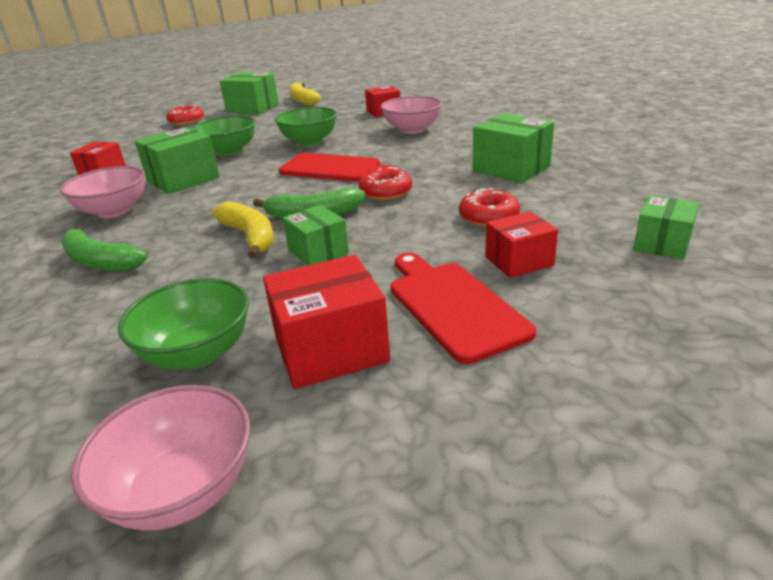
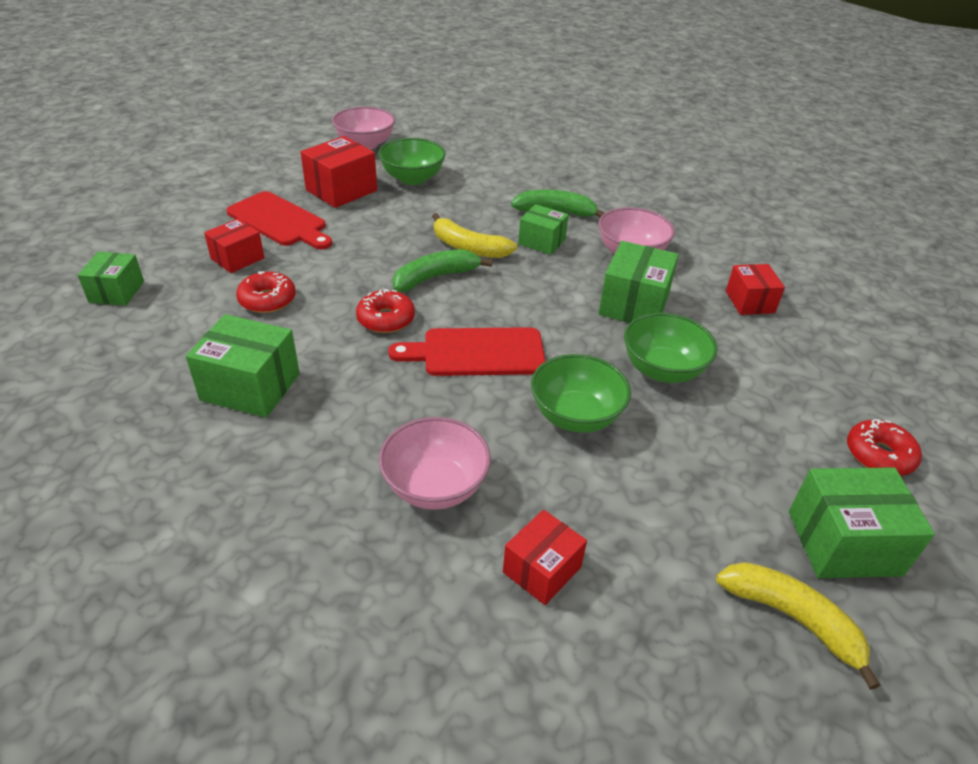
camera: 150 degrees right, 10 degrees up
(318, 252) = (399, 243): green box -> green box (541, 241)

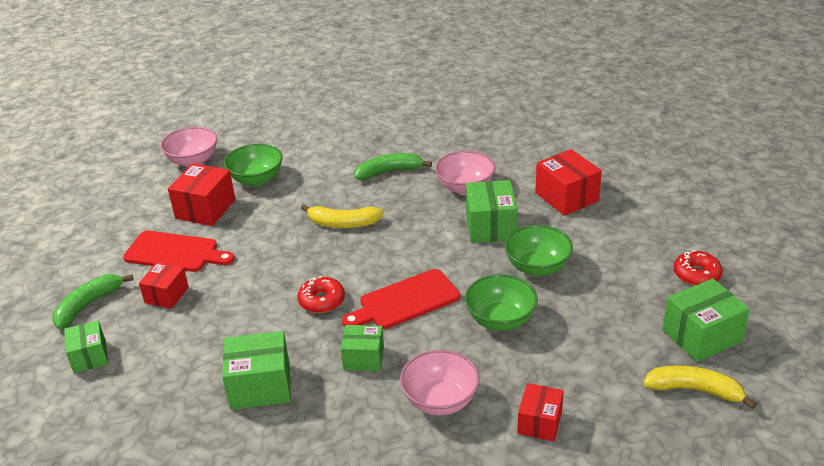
camera: 20 degrees left, 5 degrees down
(267, 300) = (219, 319): red donut -> none
(435, 277) = (335, 256): green banana -> green banana (88, 305)
(541, 241) = (394, 200): green box -> green box (363, 358)
(749, 302) = (566, 197): red box -> red box, size x1.55

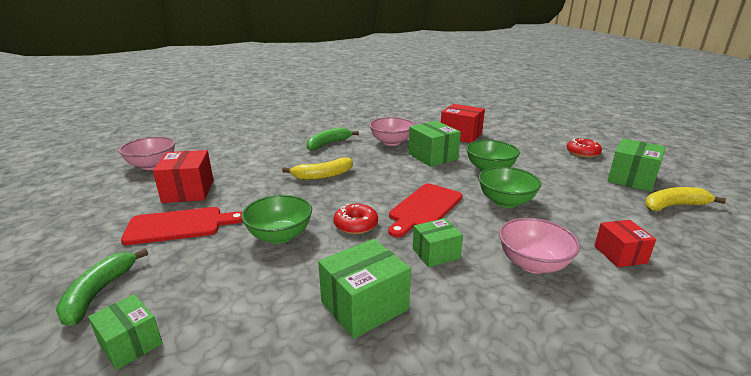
camera: 30 degrees left, 10 degrees down
(166, 295) = (194, 259): red box -> none
(256, 179) = (222, 165): green bowl -> green bowl (280, 236)

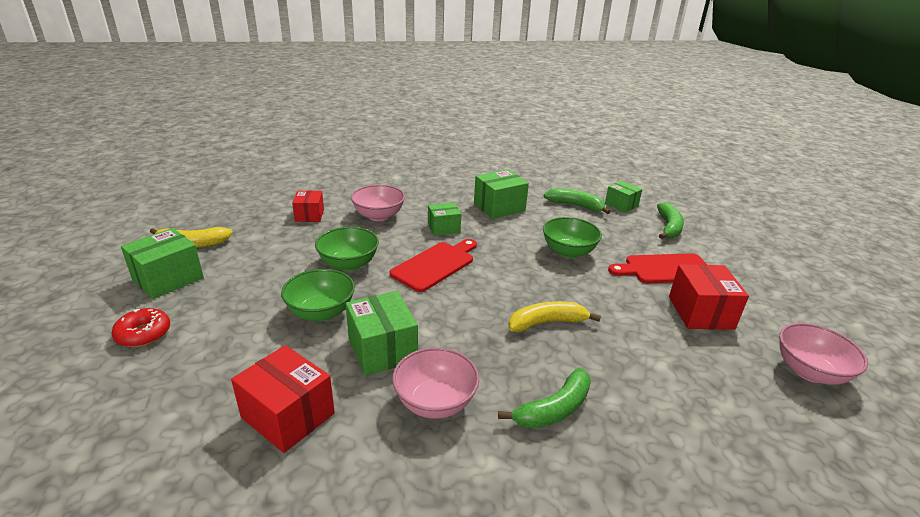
camera: 175 degrees left, 5 degrees up
(225, 329) = (575, 205): none -> green banana
(356, 225) = (504, 255): red donut -> none

